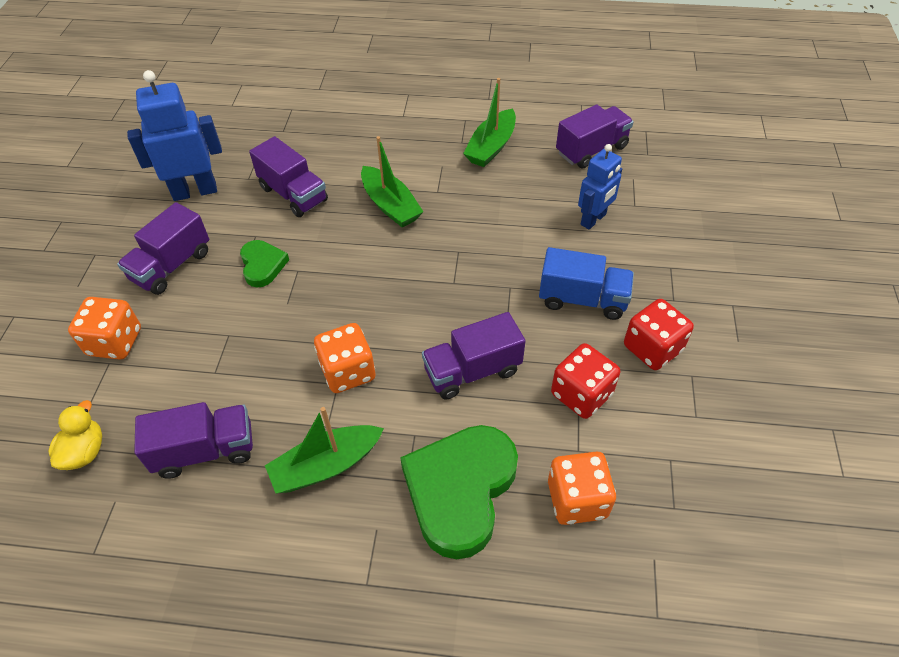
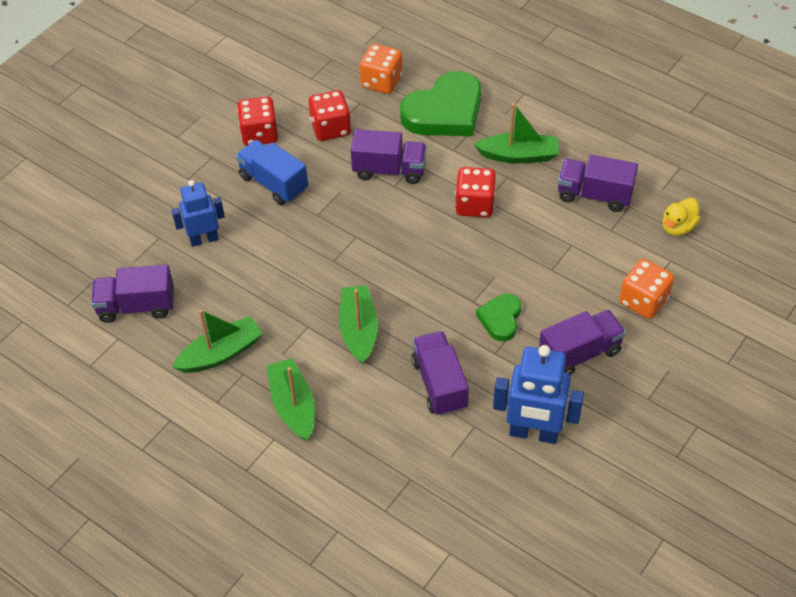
camera: 150 degrees left, 0 degrees up
(348, 372) = (475, 205): orange dice -> red dice
(404, 138) = (293, 406): none -> green boat

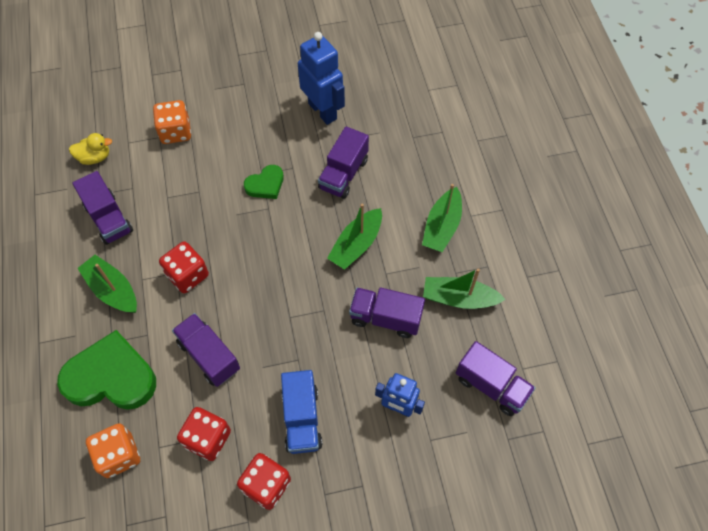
camera: 140 degrees left, 10 degrees up
(579, 353) = (247, 131): purple truck -> purple truck (385, 318)

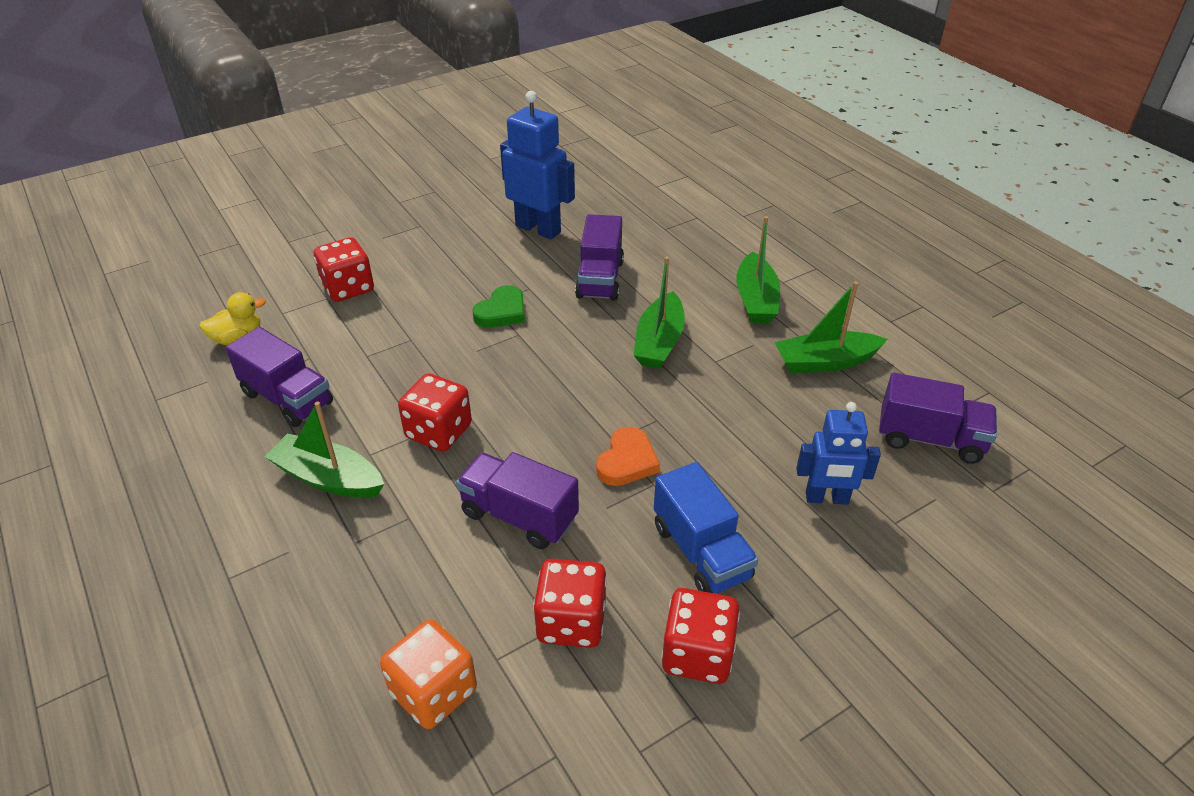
camera: 20 degrees left, 20 degrees down
(111, 377) = (373, 587): green heart -> none
(175, 132) = (348, 288): orange dice -> red dice
(290, 337) = (627, 461): none -> orange heart
(385, 318) = (745, 406): purple truck -> none

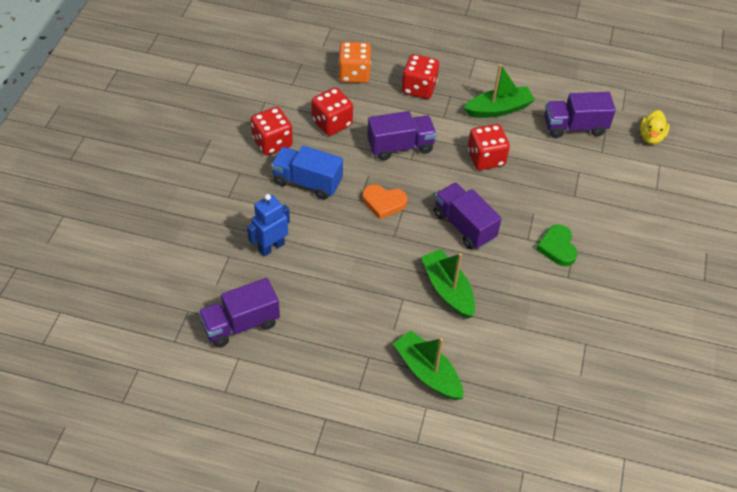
camera: 135 degrees right, 10 degrees up
(348, 288) = (657, 202): red dice -> red dice (419, 88)
(538, 229) = (634, 335): blue robot -> none
(600, 279) = (538, 316): purple truck -> purple truck (464, 226)
(627, 461) = (383, 202): orange heart -> orange heart turned 60 degrees counterclockwise
(825, 362) = (340, 344): green boat -> none

